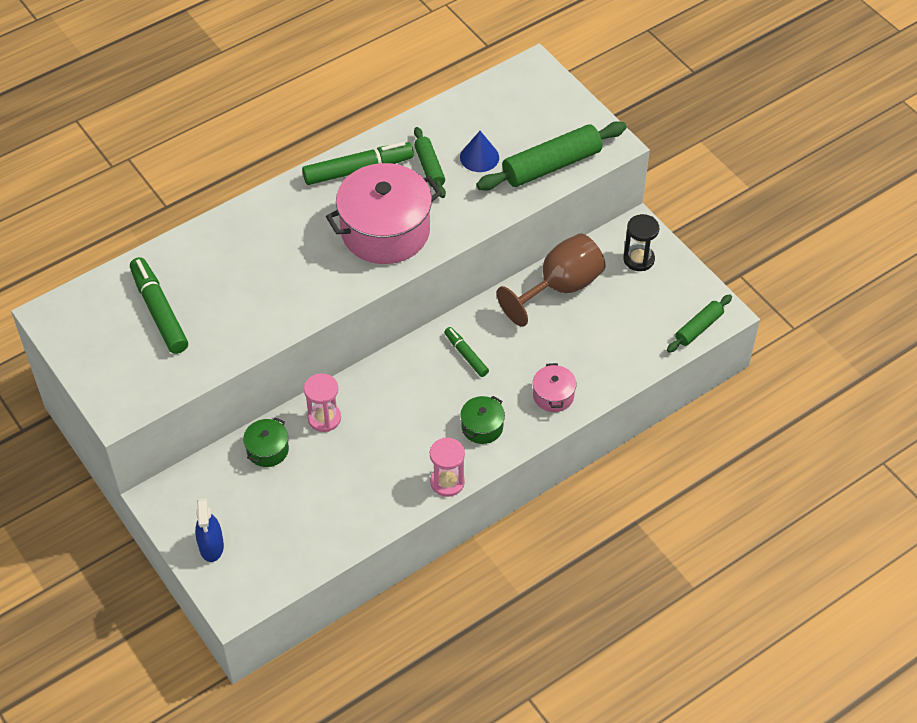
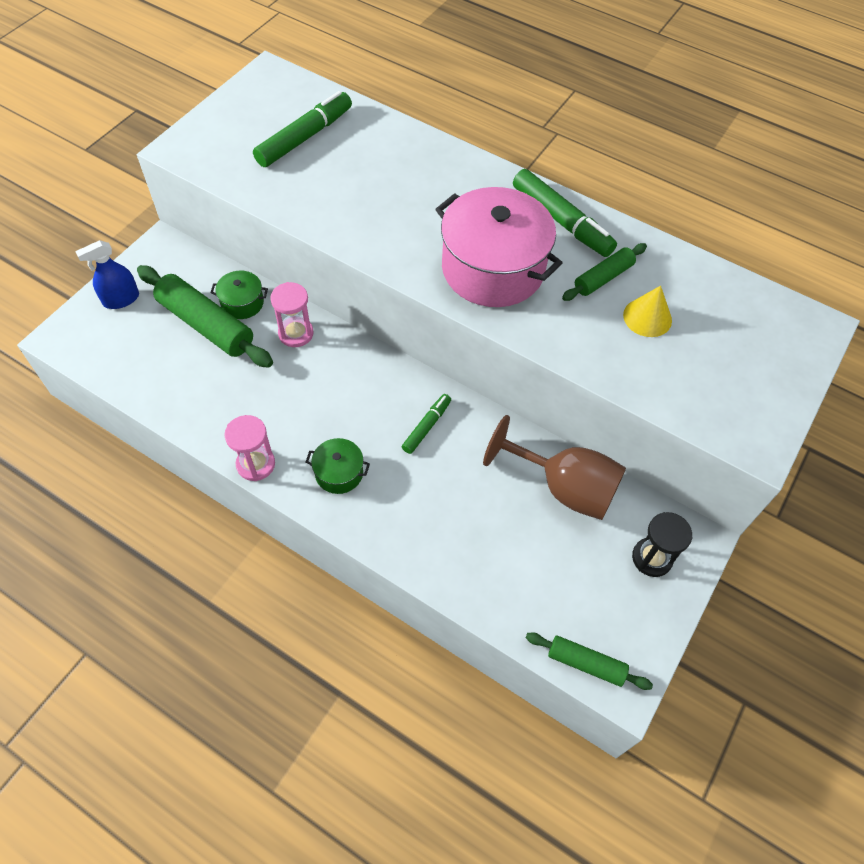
camera: 65 degrees right, 5 degrees up
(479, 157) = (647, 317): blue cone -> yellow cone
(551, 165) = (681, 390): green rolling pin -> green rolling pin (206, 325)
(553, 395) = (410, 530): pink pot -> none

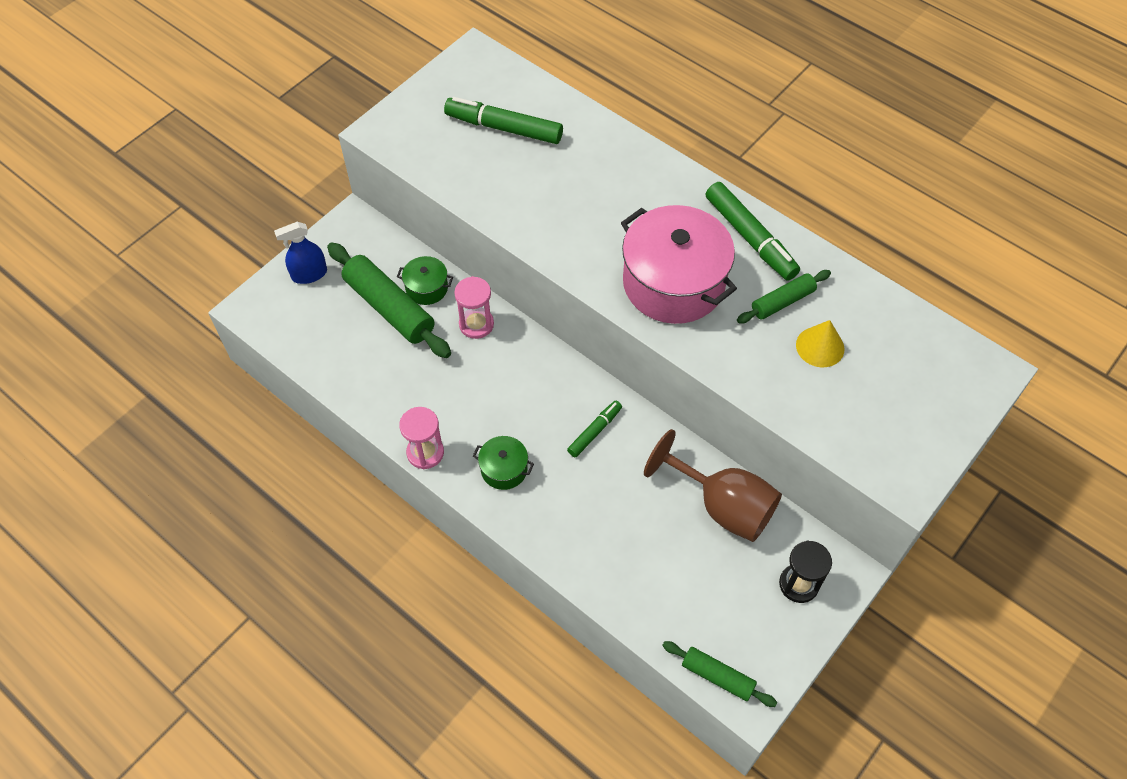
camera: 10 degrees right, 0 degrees up
(305, 137) = (504, 128): green marker -> green marker turned 120 degrees counterclockwise

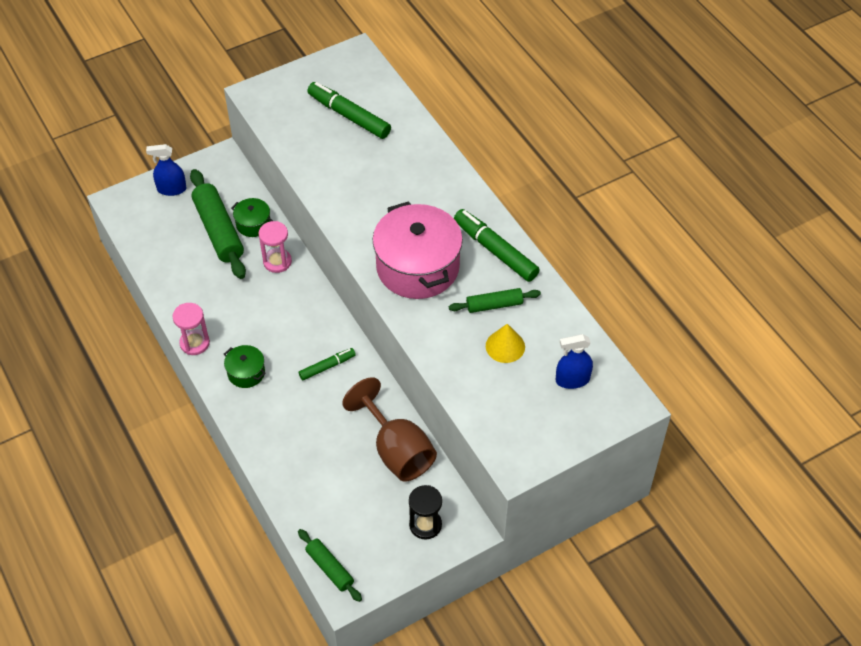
camera: 20 degrees right, 5 degrees down
(750, 238) = (495, 250): green marker -> green marker turned 150 degrees clockwise
(914, 363) = (572, 380): none -> blue spray bottle

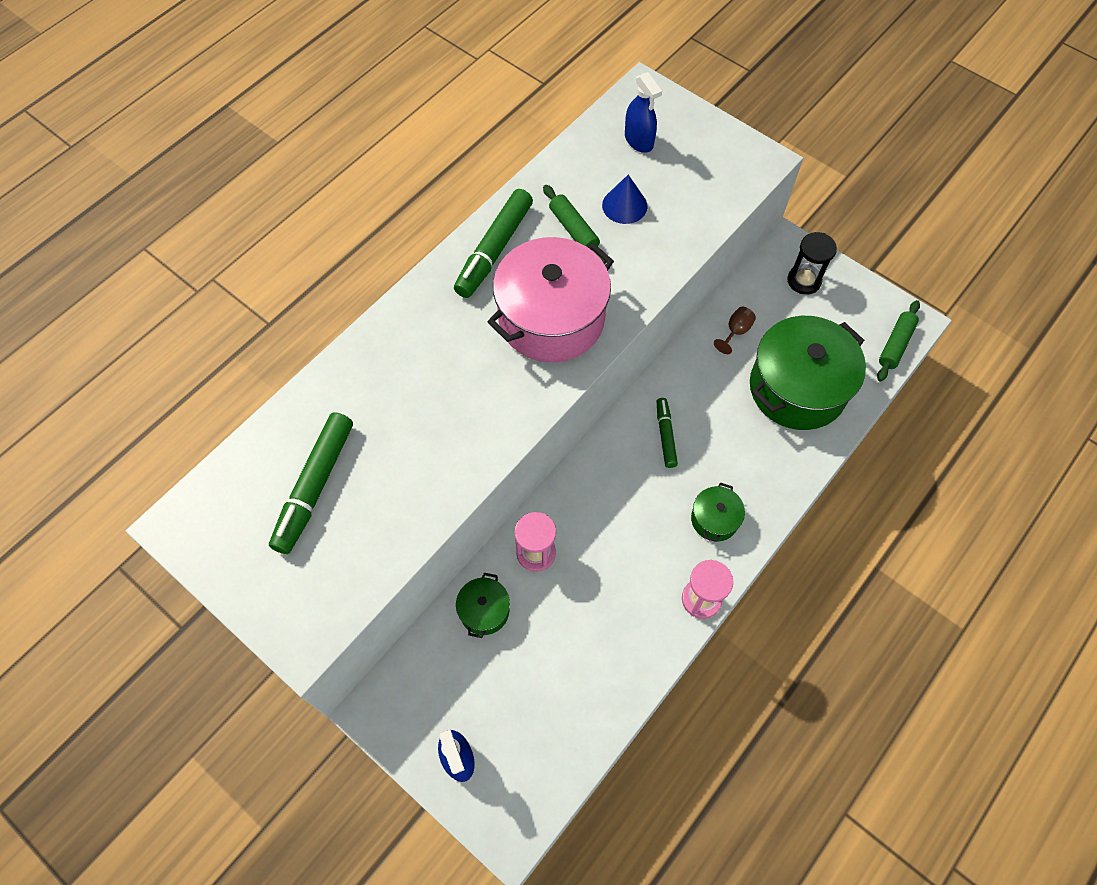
camera: 110 degrees left, 10 degrees up
(218, 230) = (511, 652): green rolling pin -> none
(324, 473) = (797, 388): none -> green pot
(327, 367) = (665, 435): green marker -> green marker turned 45 degrees clockwise
(396, 450) = (735, 332): brown goblet -> brown goblet, size x0.41
(505, 346) = (624, 205): yellow cone -> blue cone

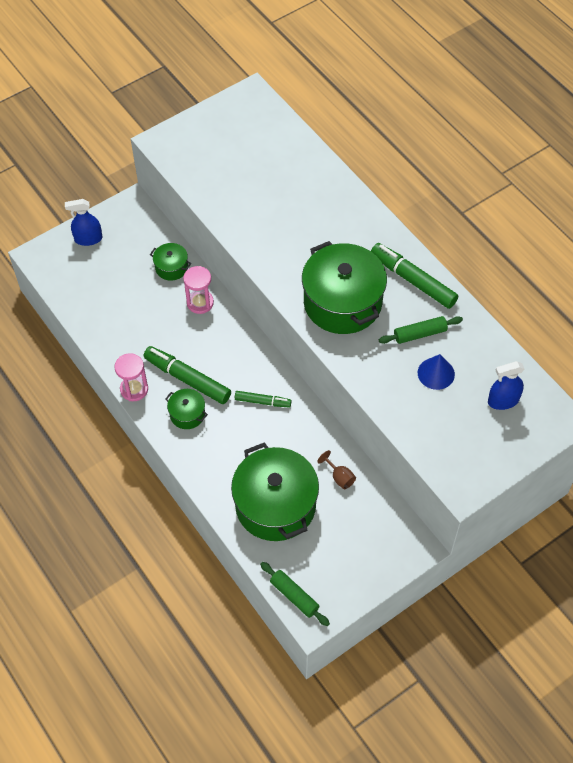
camera: 105 degrees right, 5 degrees down
(315, 486) = (255, 157): green marker -> green marker (187, 379)
(551, 318) = (342, 302): pink pot -> green pot
(804, 281) = (376, 546): black hourglass -> none

